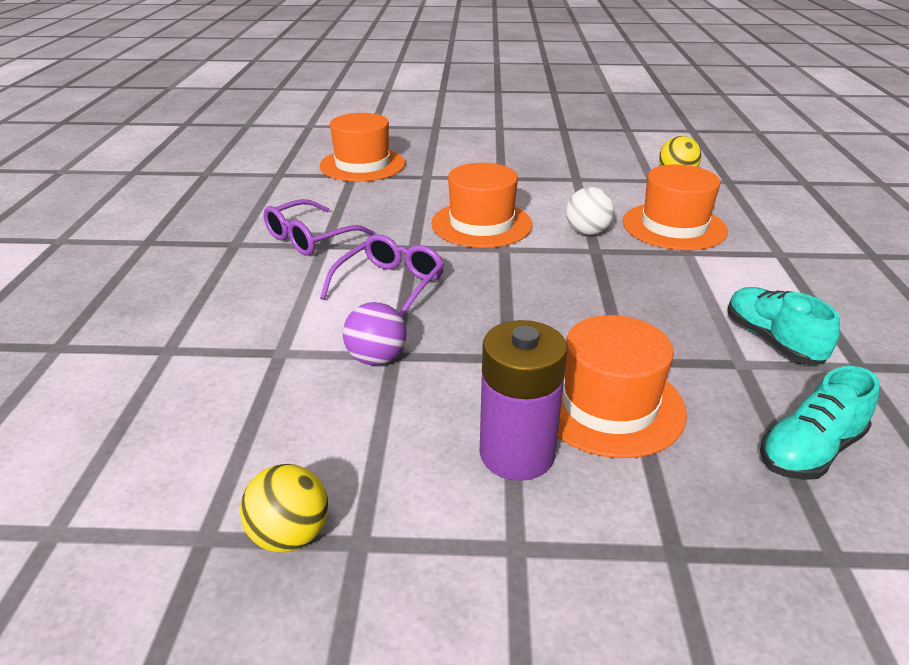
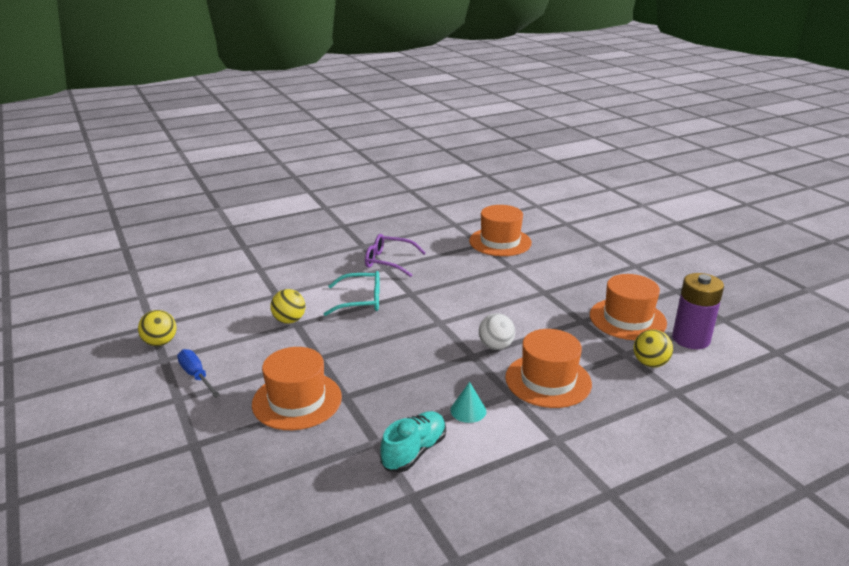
camera: 60 degrees right, 5 degrees down
(376, 359) = (289, 320): purple ball -> yellow ball
(390, 285) = (361, 301): purple glasses -> turquoise glasses
(457, 505) = (196, 376): none -> blue screwdriver
(481, 224) = (464, 305): orange hat -> orange hat (627, 319)
(517, 454) = (239, 382): purple battery -> purple battery (690, 339)
(705, 284) = (468, 410): none -> turquoise cone
(810, 450) = (299, 481): turquoise shoe -> none

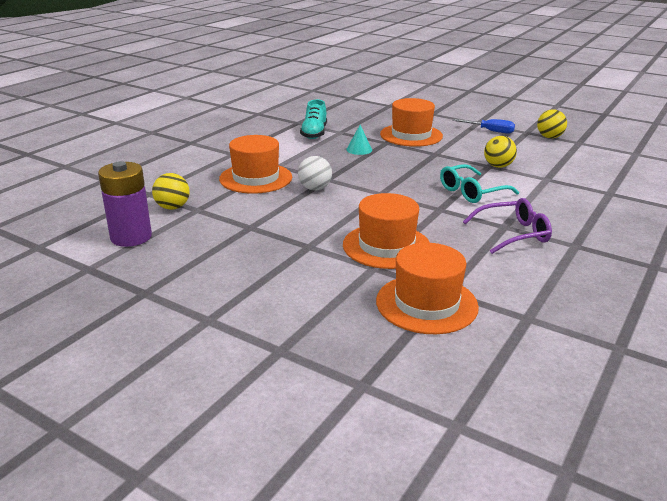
camera: 150 degrees right, 0 degrees up
(468, 410) = (300, 153): turquoise cone -> turquoise cone (359, 149)
(627, 319) = (202, 240): orange hat -> orange hat (386, 246)

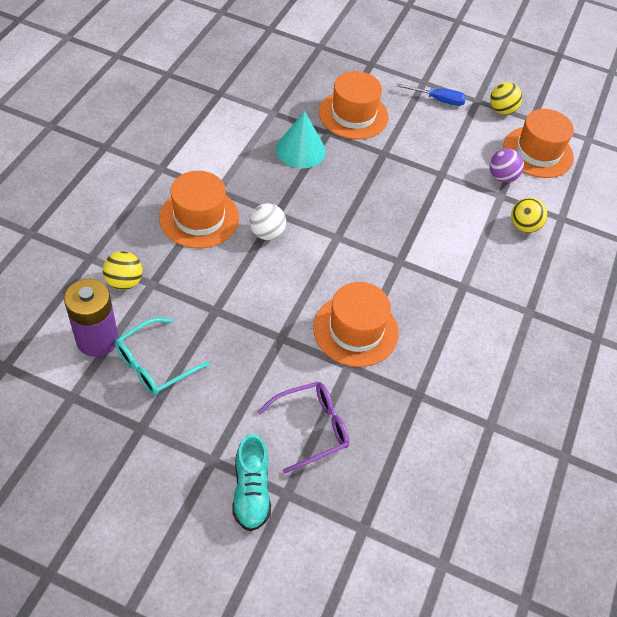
camera: 15 degrees left, 25 degrees up
(314, 133) = (244, 117): turquoise shoe -> turquoise shoe (251, 491)
(359, 149) = (300, 150): turquoise cone -> turquoise cone, size x1.73
(426, 304) = (403, 415): orange hat -> orange hat (538, 152)
(471, 192) = (428, 227): turquoise glasses -> turquoise glasses (154, 364)
(498, 166) = (451, 174): yellow ball -> yellow ball (523, 226)
(513, 234) = (472, 298): purple glasses -> purple glasses (311, 428)
(548, 169) = (502, 177): none -> purple ball

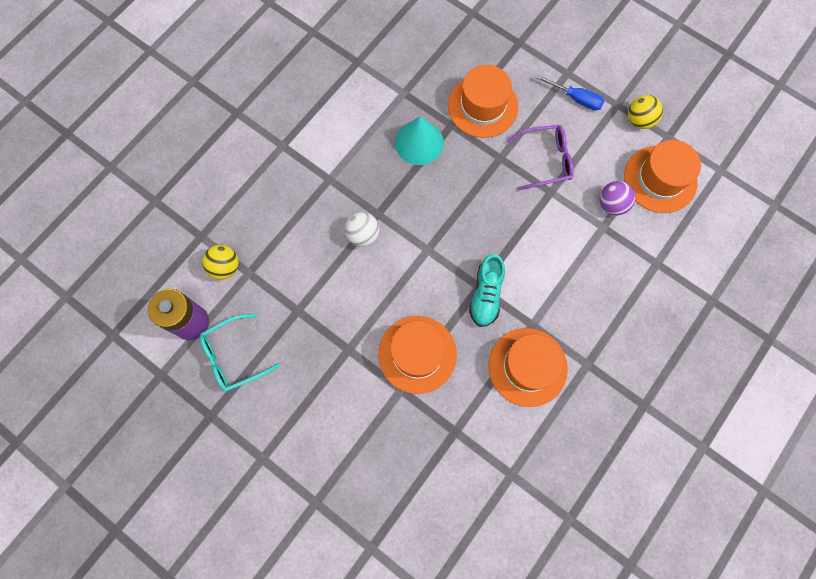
camera: 20 degrees right, 20 degrees up
(199, 218) = (305, 207): orange hat -> orange hat (527, 367)
(251, 491) = (287, 493): turquoise shoe -> turquoise shoe (486, 295)
(311, 428) = (352, 445): purple glasses -> purple glasses (545, 160)
(523, 226) = (614, 267): yellow ball -> none

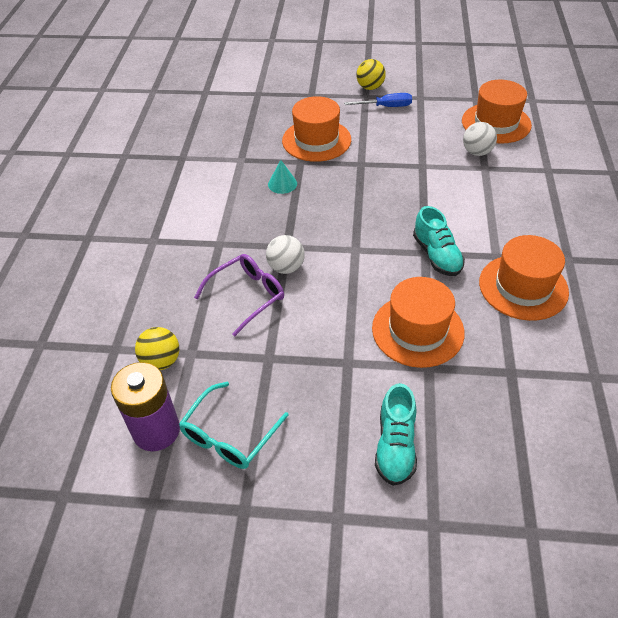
camera: 30 degrees left, 25 degrees down
(333, 434) = (395, 445): none -> turquoise shoe
(419, 142) = (282, 184): turquoise cone -> turquoise cone, size x0.58
(545, 160) = (399, 149): purple glasses -> purple glasses (247, 296)
(611, 204) = (477, 152): purple ball -> white ball
(639, 120) = (445, 99): yellow ball -> yellow ball (370, 87)

